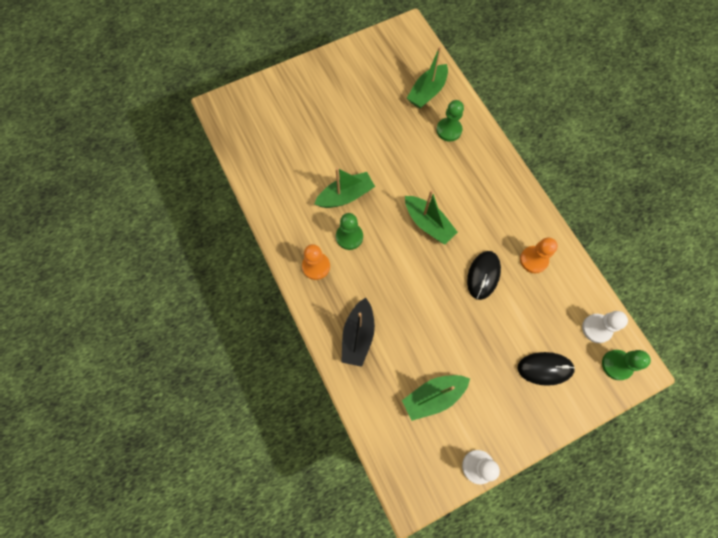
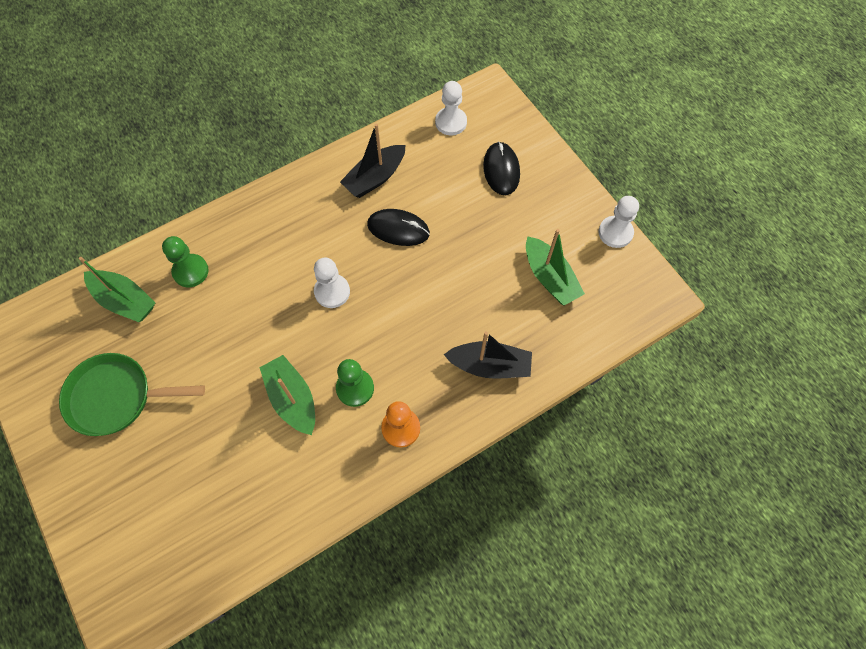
camera: 95 degrees left, 5 degrees down
(357, 93) = (116, 397): none -> green pan
(428, 224) = (332, 292): green boat -> white pawn
(533, 260) = (375, 178): orange pawn -> black boat
(616, 365) = (488, 107): green pawn -> none

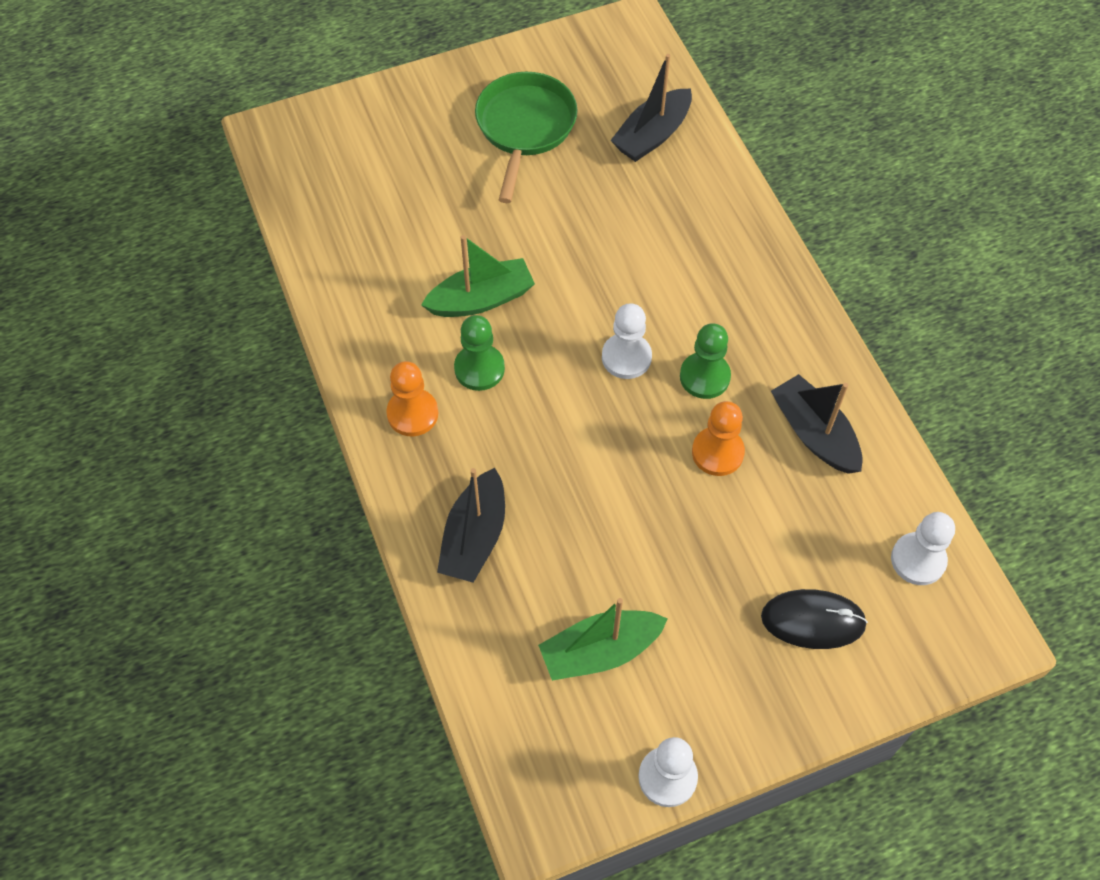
camera: 100 degrees right, 5 degrees down
(125, 301) = (652, 135): green boat -> black boat
(190, 271) = (684, 202): green pawn -> green pawn (704, 377)
(398, 229) = (717, 452): black mouse -> orange pawn

